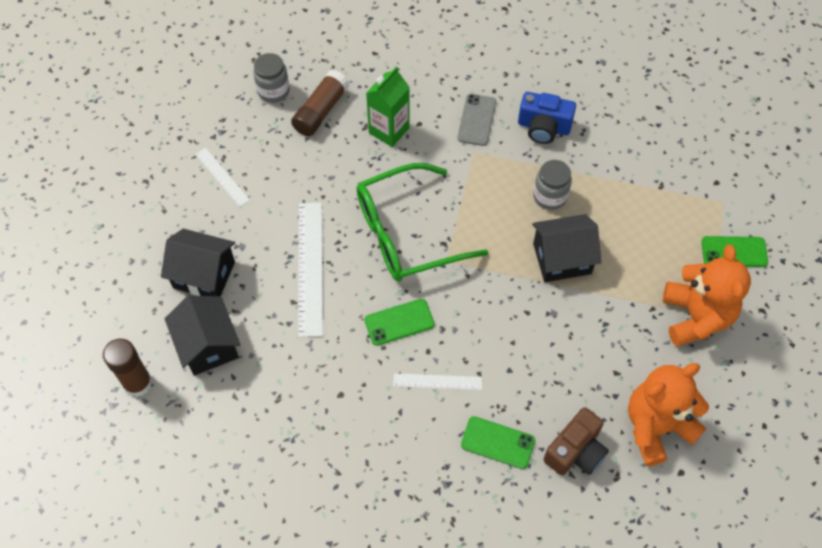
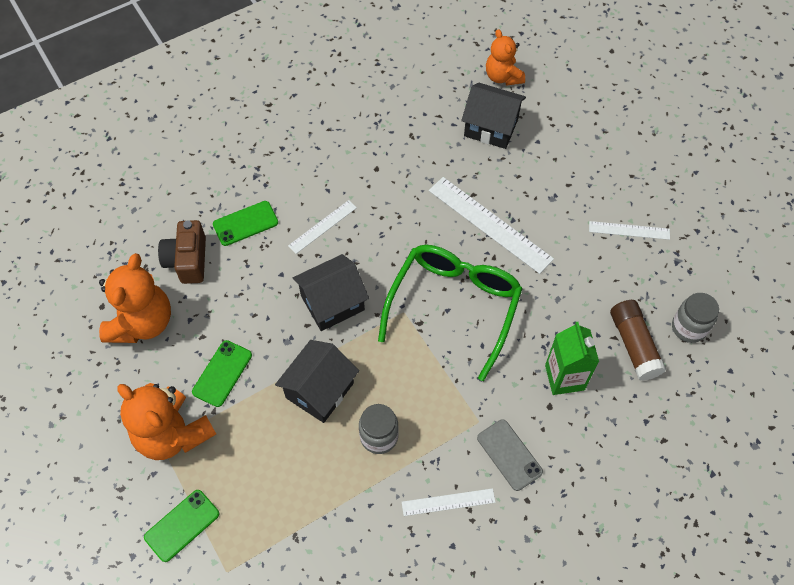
camera: 135 degrees right, 0 degrees up
(138, 383) = (503, 77): brown glue stick -> orange teddy bear
(204, 275) = (550, 161): black house -> black house (332, 303)
(399, 322) = (389, 241): green phone -> green phone (222, 373)
(543, 127) = (448, 502): blue camera -> white ruler

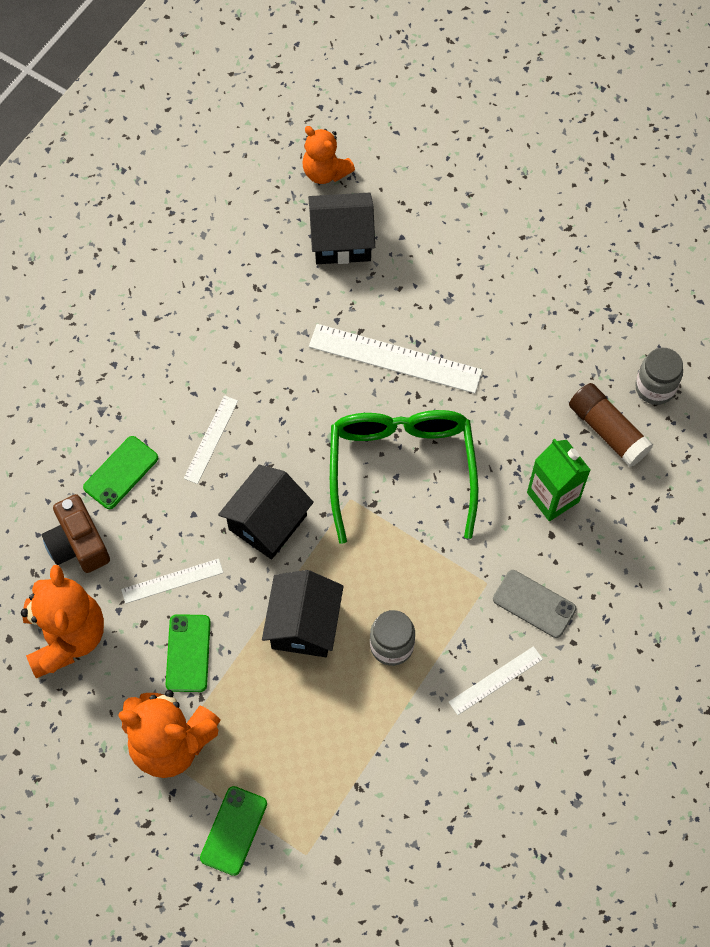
camera: 25 degrees left, 5 degrees up
(629, 230) = (547, 303): white ruler -> white ruler (172, 581)

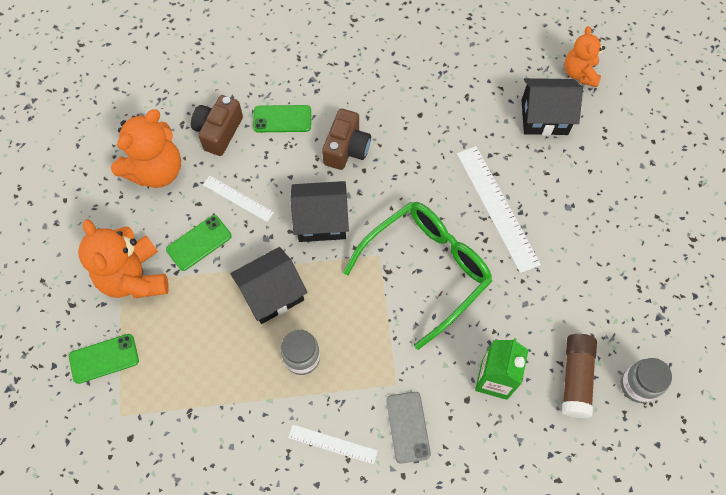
camera: 50 degrees right, 0 degrees up
(211, 439) = (346, 148): white ruler -> brown camera
(341, 241) = (544, 117): black house -> black house turned 45 degrees counterclockwise

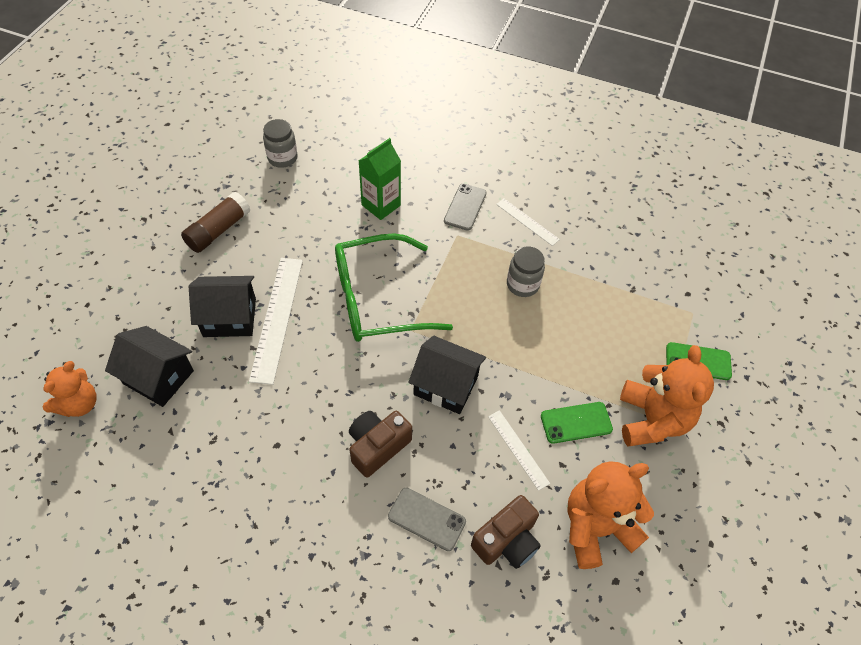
camera: 155 degrees left, 10 degrees down
(272, 294) = (525, 344): black house -> black house (229, 317)
(282, 119) = (426, 519): green phone -> grey phone
(575, 378) = (322, 180): brown glue stick -> brown glue stick (218, 230)

